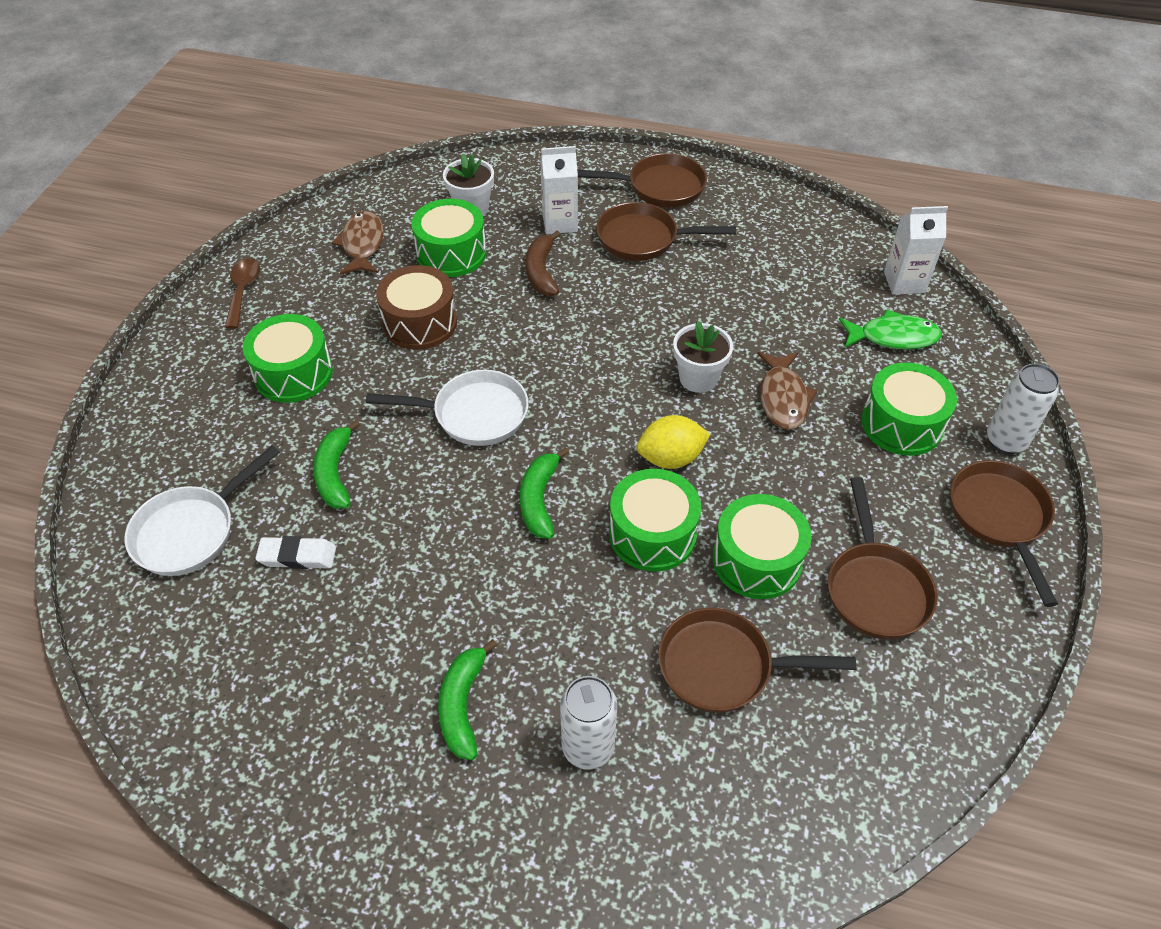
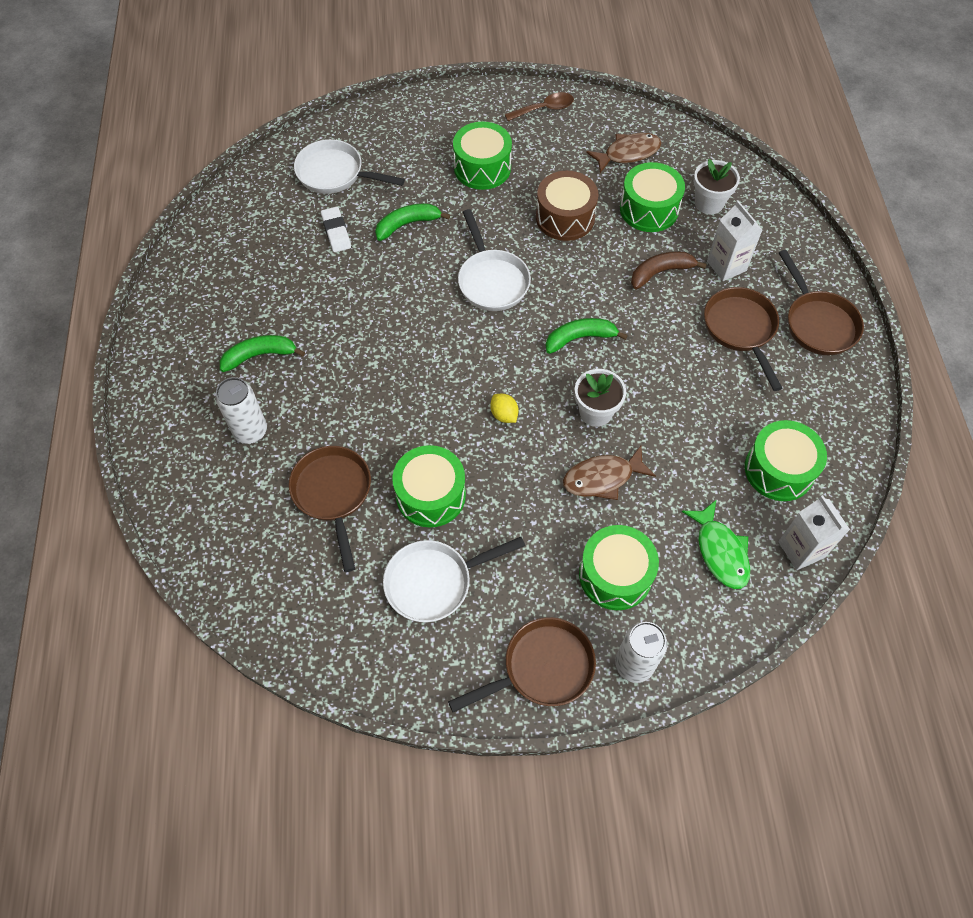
camera: 70 degrees right, 10 degrees up
(539, 499) = (431, 344): green banana -> green banana (580, 338)
(652, 534) = (428, 422): green drum -> green drum (779, 470)
(670, 458) = (504, 415): yellow lemon -> yellow lemon, size x0.62
(875, 588) = (435, 582): brown pan -> white pan

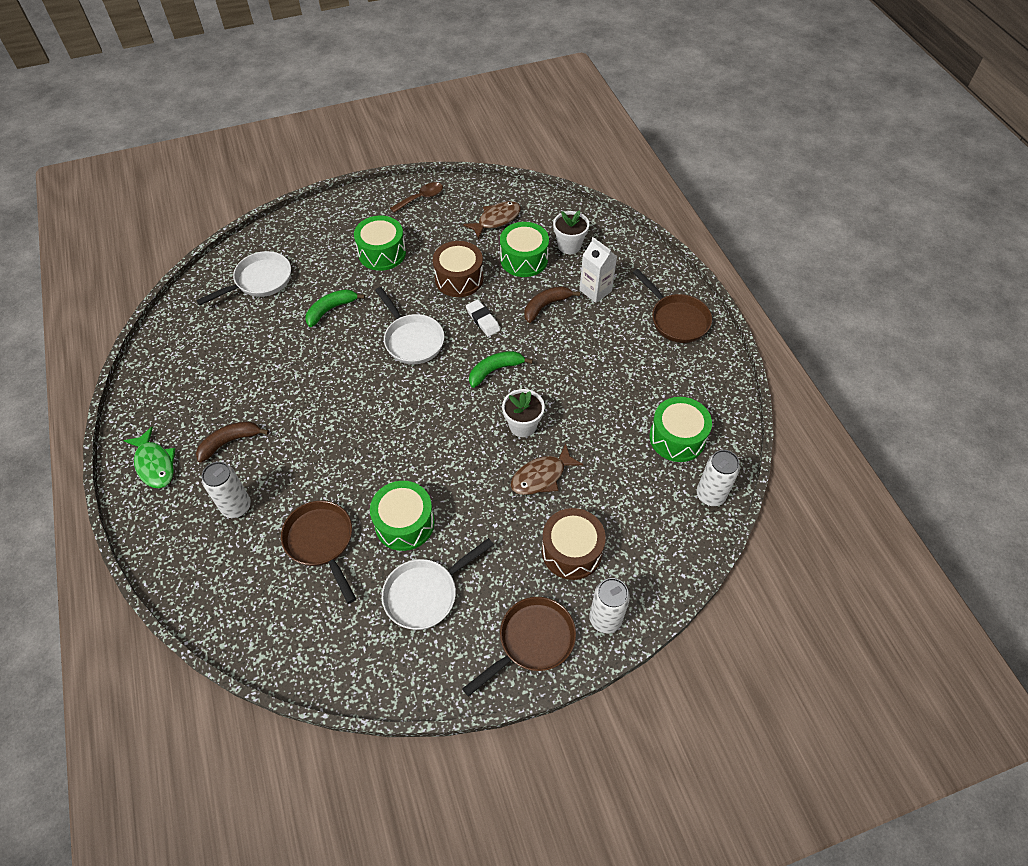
camera: 15 degrees left, 5 degrees down
(260, 355) = (230, 442): green banana -> brown banana
(335, 174) = (259, 281): white pan -> white pan turned 135 degrees clockwise
(336, 232) = (272, 327): white eraser -> white eraser (482, 320)
(504, 415) = (449, 444): yellow lemon -> none
(615, 575) = (571, 551): green drum -> brown drum
(720, 551) = (649, 512): green fish -> green fish (155, 464)
(741, 330) = (619, 337): brown pan -> none
(801, 549) = (710, 495): white carton -> white can

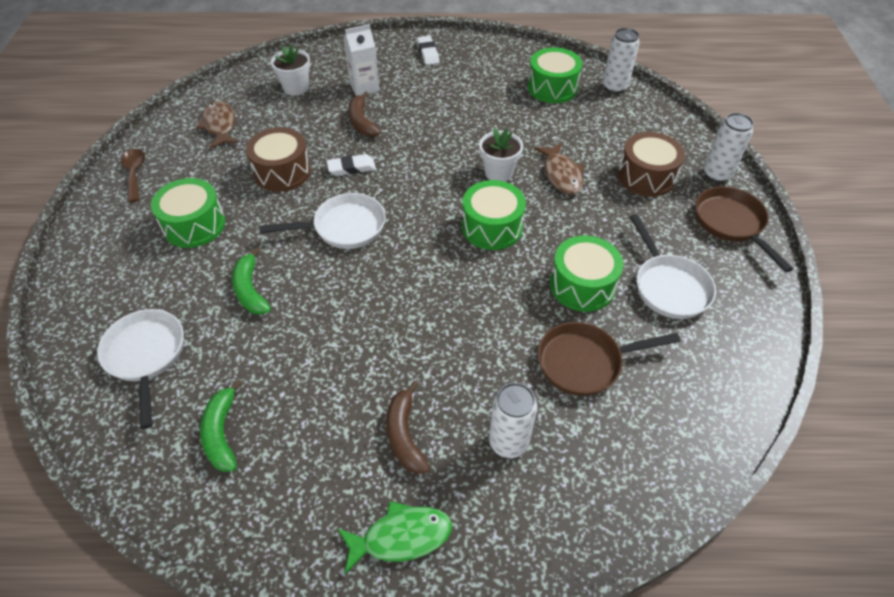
camera: 70 degrees left, 5 degrees down
(495, 370) = (422, 175): green banana -> green banana (222, 433)
(524, 259) = (290, 120): green drum -> green drum (492, 227)
(676, 319) = (428, 53): brown pan -> white eraser

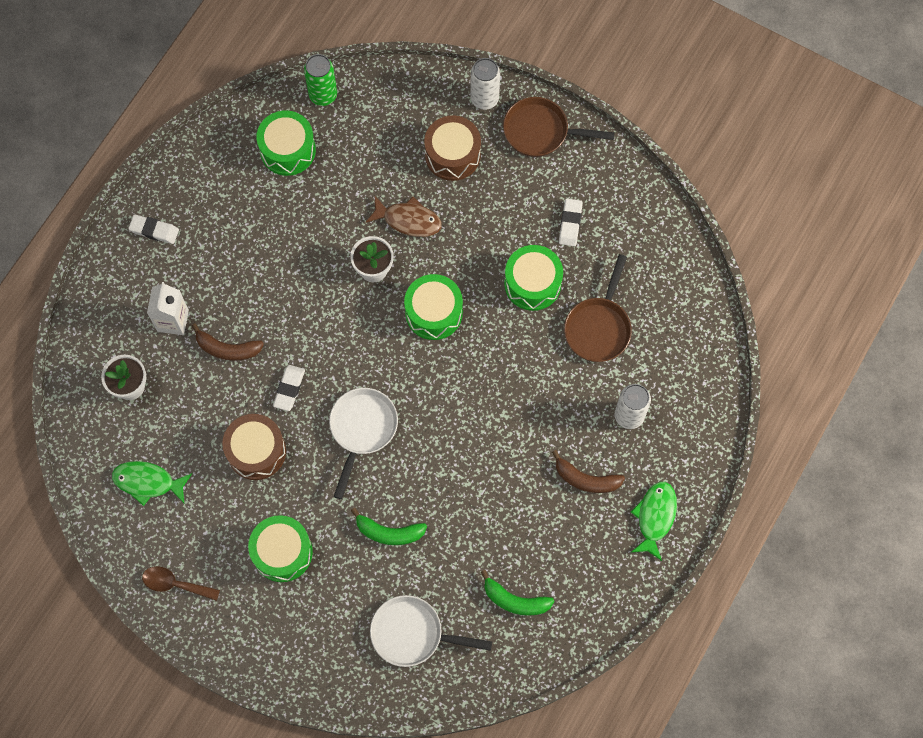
camera: 60 degrees left, 20 degrees up
(220, 125) = (148, 482): brown fish -> green fish
(614, 87) = (323, 95): white can -> green can
(668, 286) = (570, 224): white pan -> white eraser

